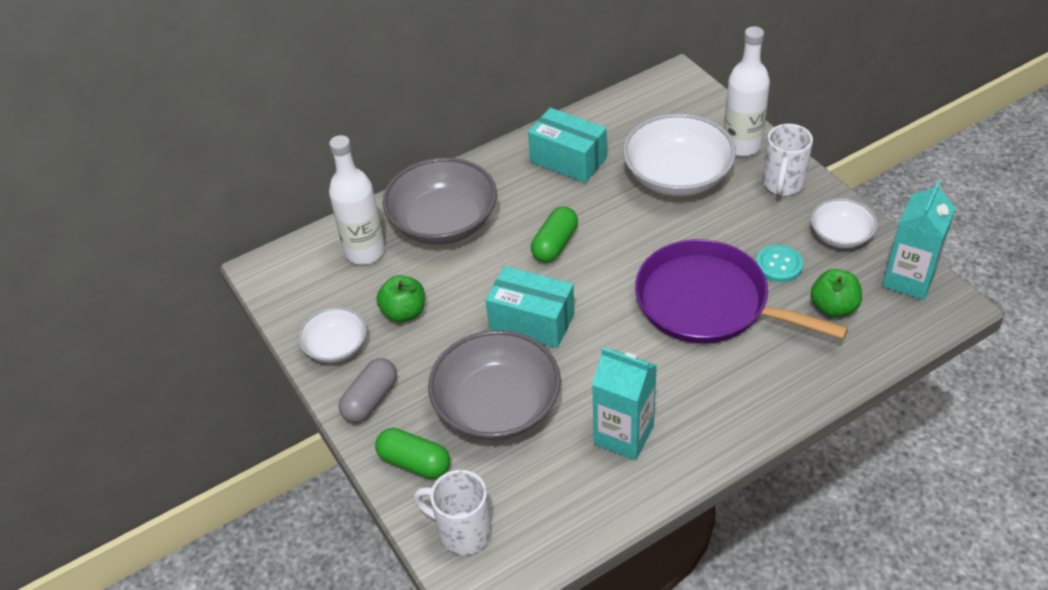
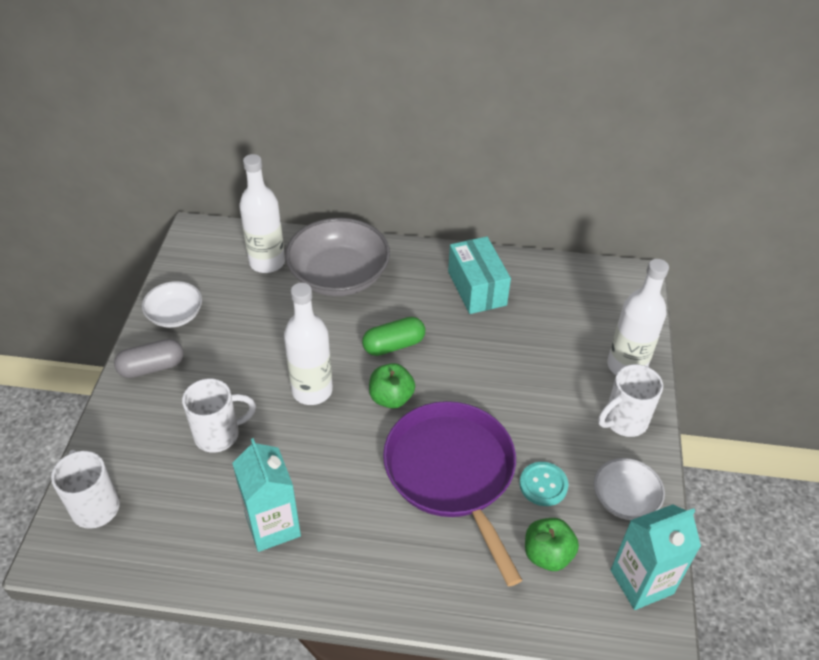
camera: 35 degrees right, 0 degrees up
(404, 312) = (241, 322): green apple -> green apple (391, 398)
(414, 462) = (125, 432): green capsule -> none
(497, 406) = (219, 434): grey bowl -> white mug
(532, 321) = (312, 390): turquoise box -> white bottle
(677, 176) = (544, 356): white bowl -> none

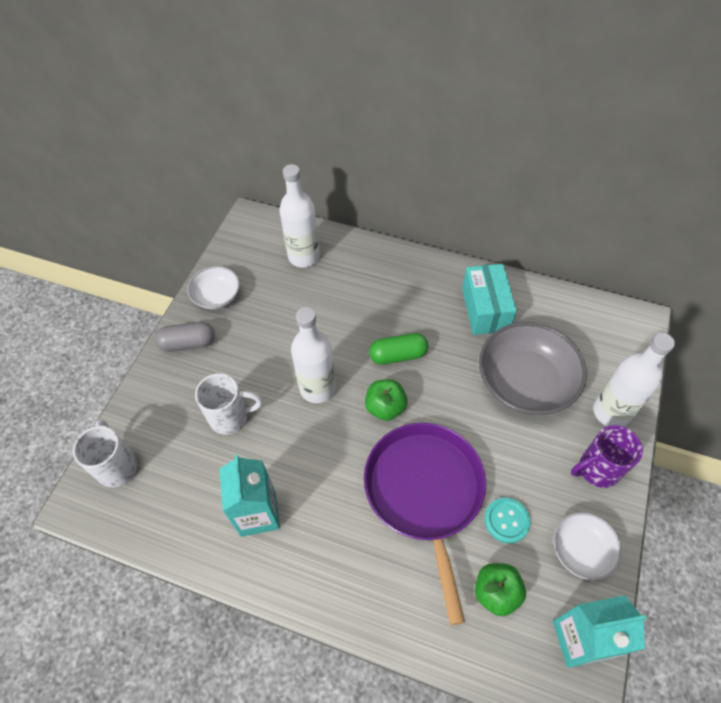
camera: 15 degrees right, 10 degrees up
(339, 276) = (363, 279): grey bowl -> grey bowl (525, 382)
(624, 421) = (597, 469): white mug -> purple mug

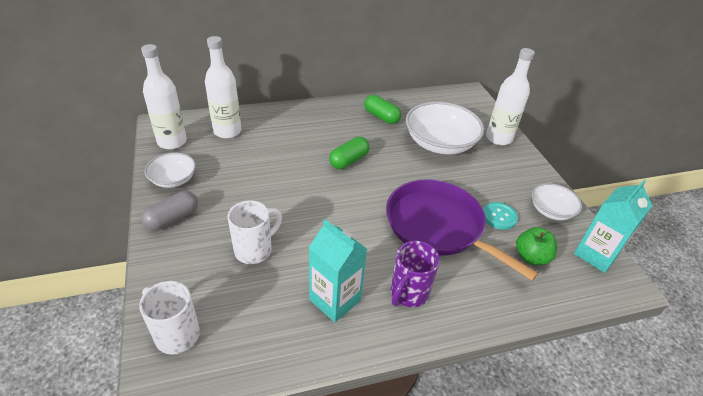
camera: 40 degrees left, 15 degrees down
(317, 388) = (309, 202): white bottle -> white bottle (172, 142)
(385, 407) = (367, 192): green apple -> none
(485, 309) = (381, 117): turquoise box -> green capsule
(525, 382) = (440, 143): grey bowl -> white bowl
(597, 469) = (519, 168): purple mug -> purple mug (408, 293)

